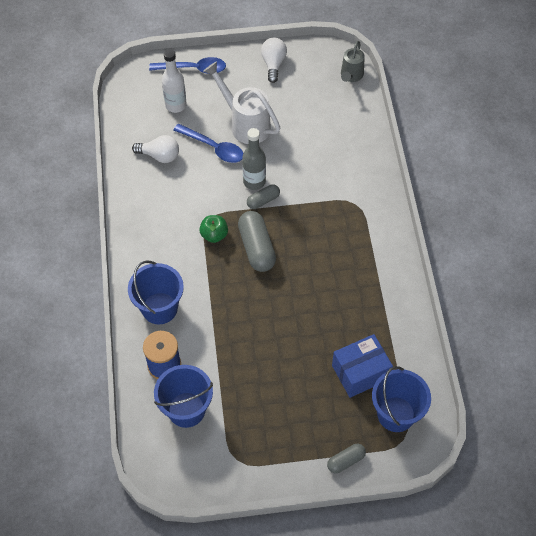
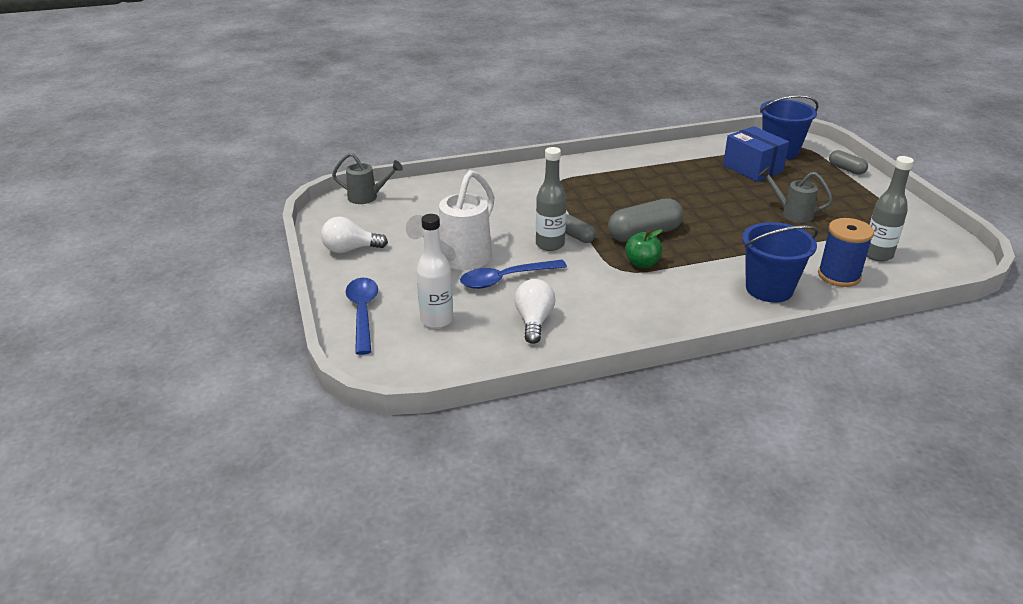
camera: 100 degrees left, 25 degrees down
(186, 409) = (877, 255): blue bucket -> grey bottle
(213, 148) = (506, 279): blue spoon -> blue spoon turned 135 degrees counterclockwise
(267, 371) = (792, 214): none -> grey watering can

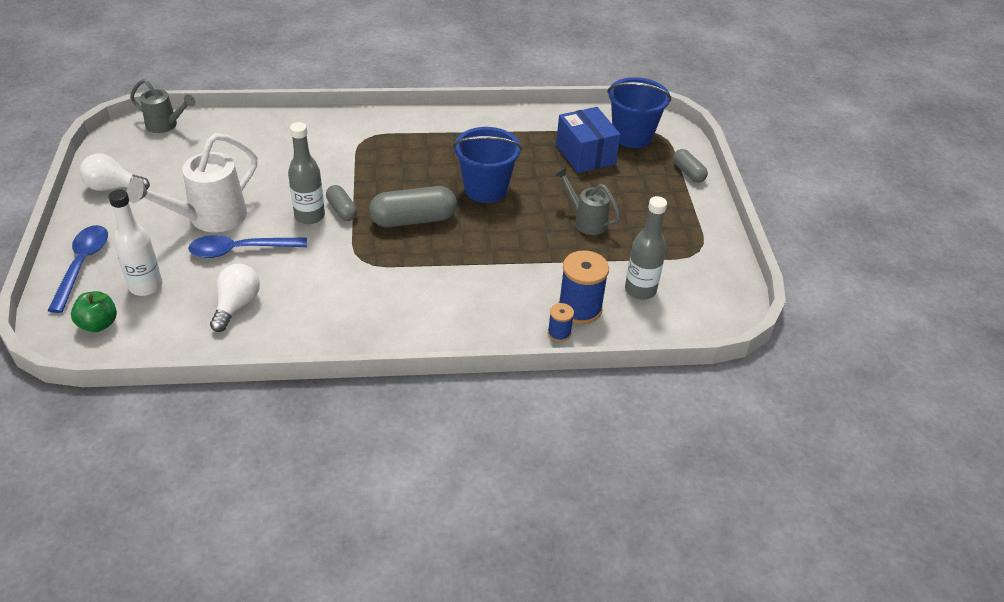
camera: 10 degrees right, 10 degrees up
(642, 263) = (387, 256): green apple -> green apple (98, 324)
(769, 289) = (495, 311): blue bucket -> blue bucket (485, 189)
(836, 296) = (559, 333): none -> blue spool

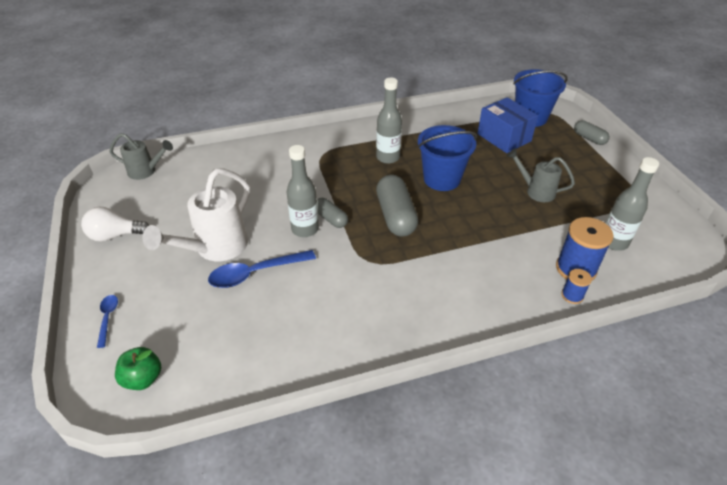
camera: 10 degrees left, 0 degrees up
(82, 265) = (108, 318): blue spoon -> blue spoon, size x0.54
(146, 286) = (178, 327): white bottle -> none
(236, 305) = (273, 329): white light bulb -> none
(413, 219) = (395, 216): grey capsule -> grey capsule turned 75 degrees counterclockwise
(437, 155) = (388, 157): none -> grey bottle

